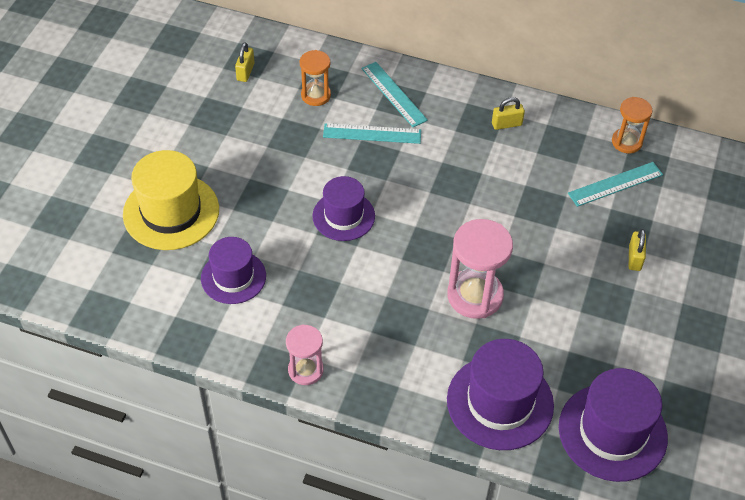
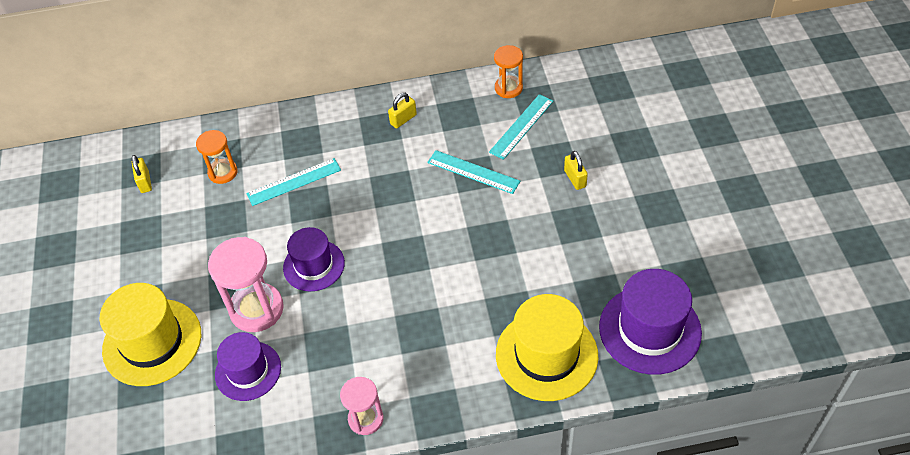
camera: 25 degrees left, 0 degrees up
(394, 94) = (291, 139): turquoise ruler -> turquoise ruler (473, 172)
(475, 296) = (469, 276): pink hourglass -> pink hourglass (256, 309)
(500, 402) = (546, 355): purple hat -> yellow hat

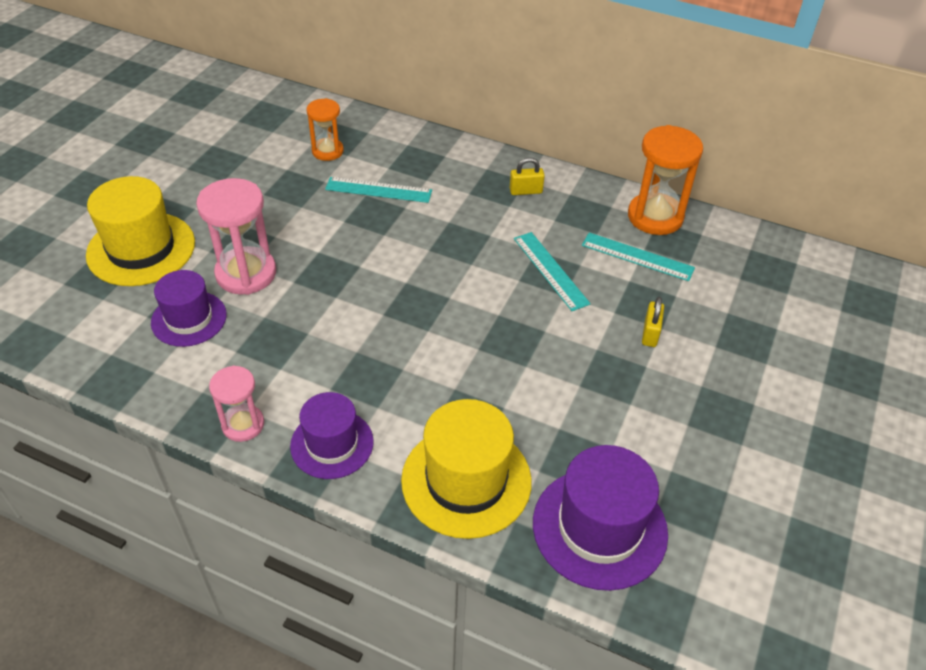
camera: 30 degrees right, 5 degrees down
(145, 182) = (260, 126): yellow padlock -> none
(314, 265) = (328, 266): purple hat -> purple hat (332, 444)
(508, 88) = (655, 217): orange hourglass -> orange hourglass, size x1.65
(521, 126) = (637, 256): turquoise ruler -> turquoise ruler turned 45 degrees clockwise

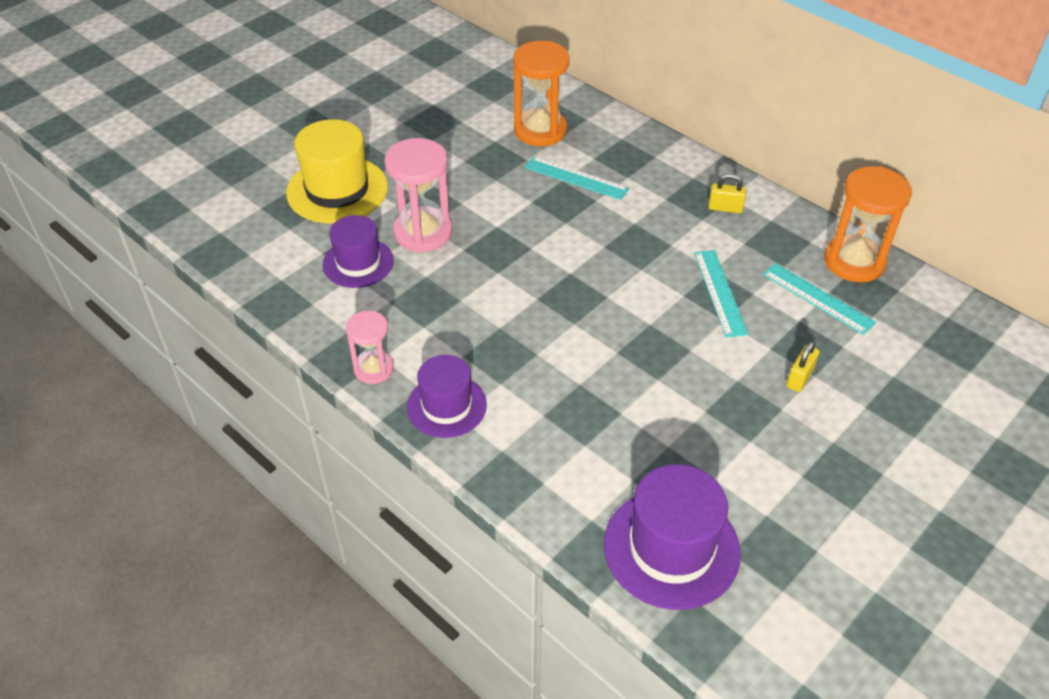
camera: 20 degrees right, 0 degrees up
(327, 151) = (540, 130): orange hourglass -> orange hourglass, size x1.65
(466, 480) = (559, 471): yellow hat -> none

